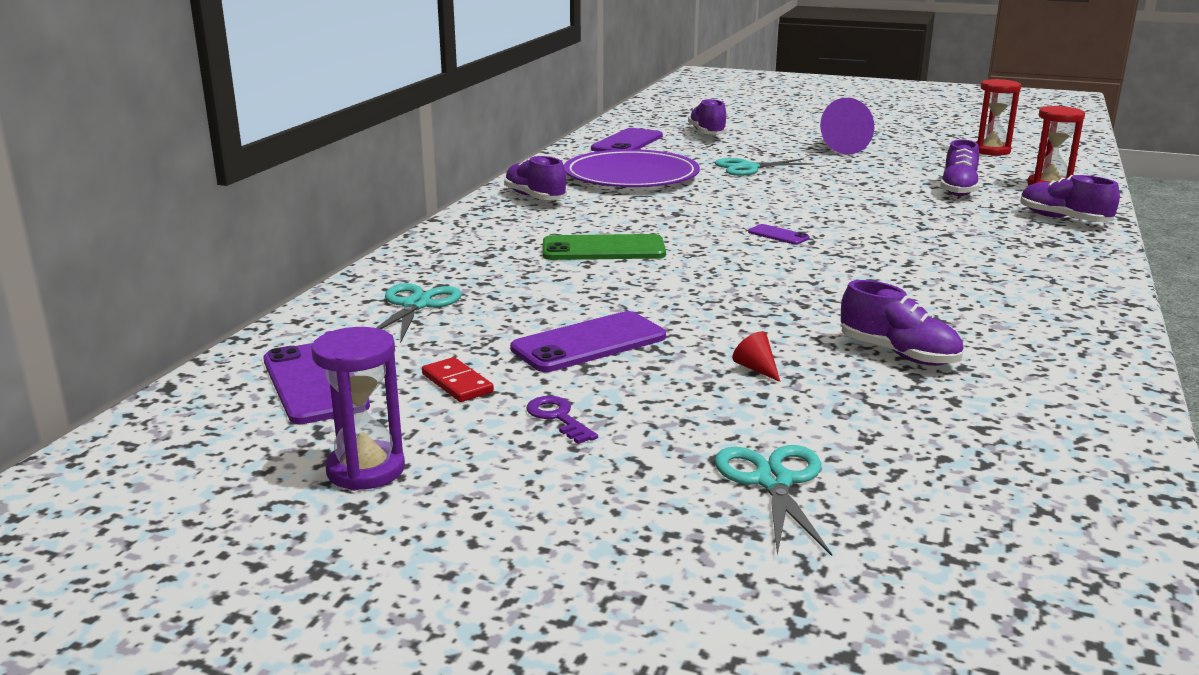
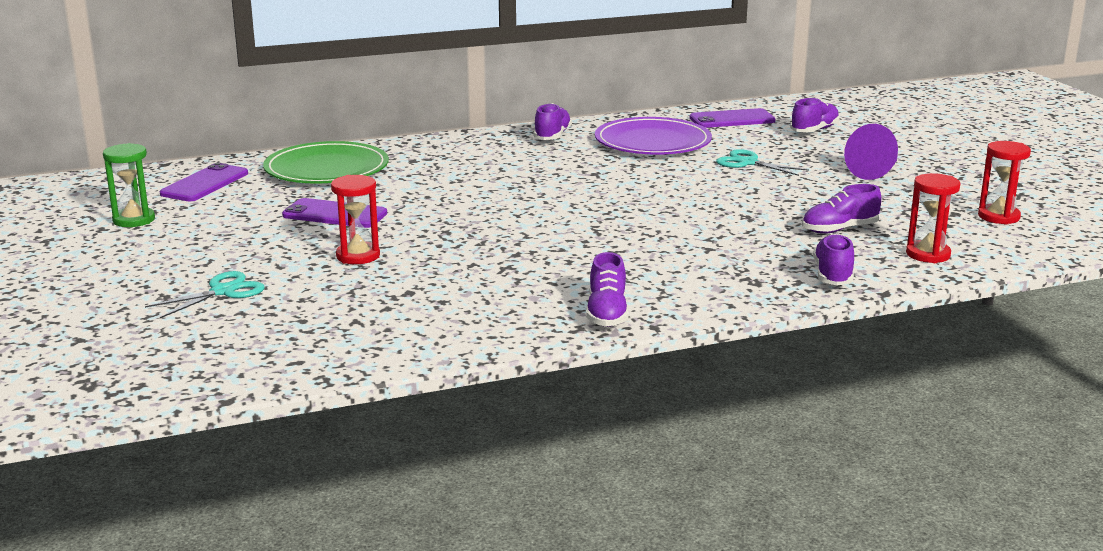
camera: 50 degrees right, 0 degrees up
(366, 470) = (134, 220): purple hourglass -> green hourglass
(416, 305) = (326, 169): turquoise scissors -> green plate
(457, 383) = (243, 206): red domino -> none
(558, 418) = (233, 235): purple key -> none
(603, 249) = (487, 177): green phone -> none
(756, 369) = (358, 256): red cone -> red hourglass
(778, 235) = (604, 207): purple phone -> none
(898, 354) = (436, 282): purple shoe -> purple shoe (607, 313)

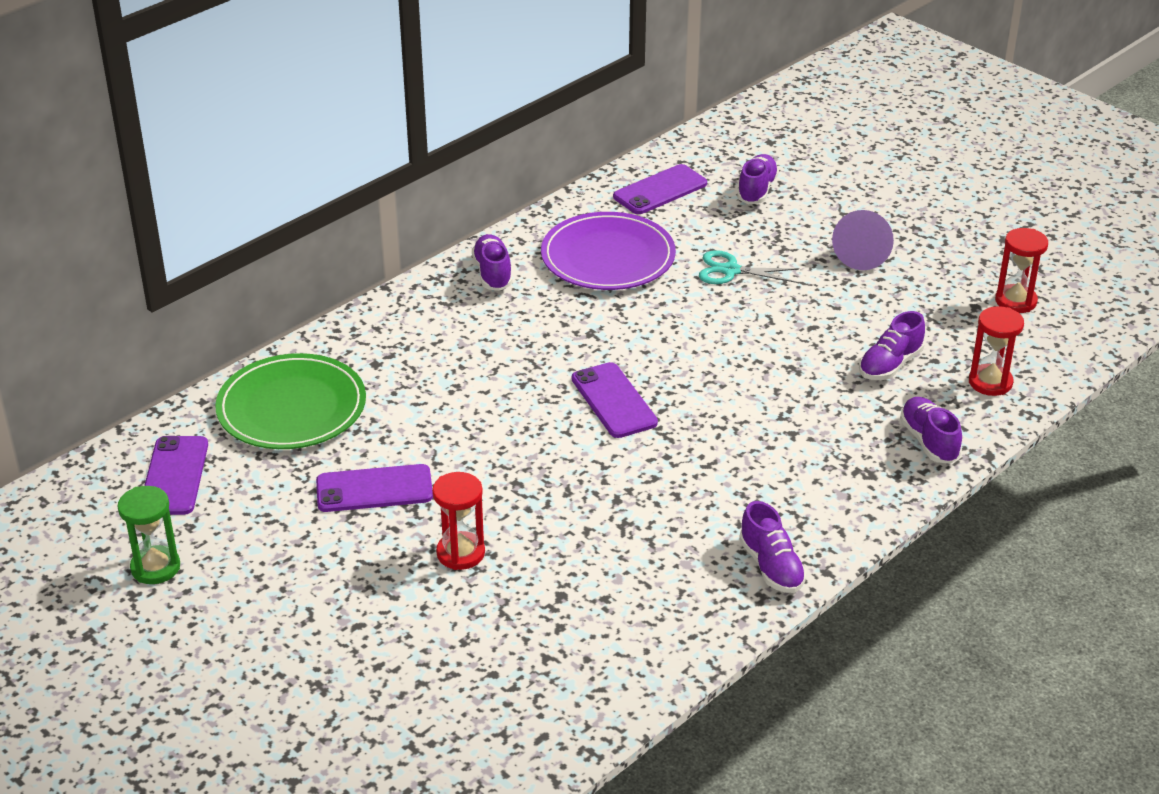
camera: 25 degrees left, 15 degrees up
(223, 291) = (371, 656): turquoise scissors -> none
(574, 207) = (613, 401): none -> purple phone

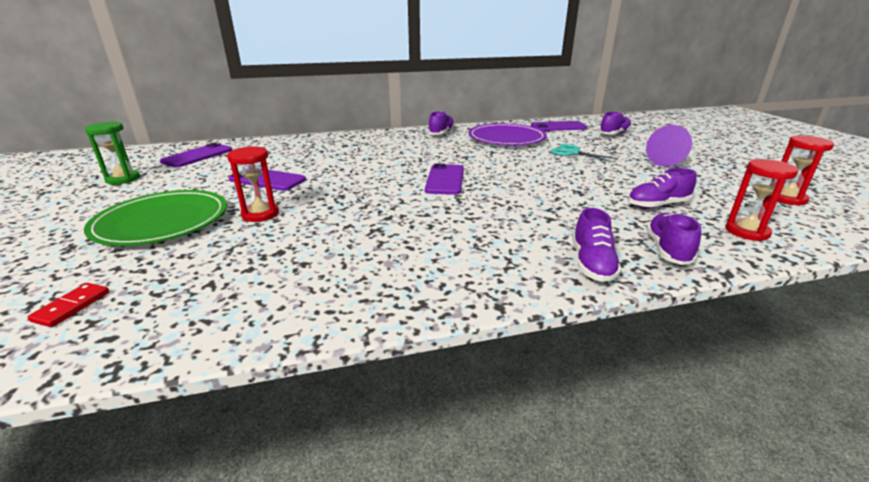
camera: 30 degrees right, 10 degrees down
(291, 407) = (285, 149): green plate -> green plate (162, 221)
(456, 731) = (71, 306): none -> red domino
(771, 566) = (453, 286): purple shoe -> purple shoe (592, 264)

